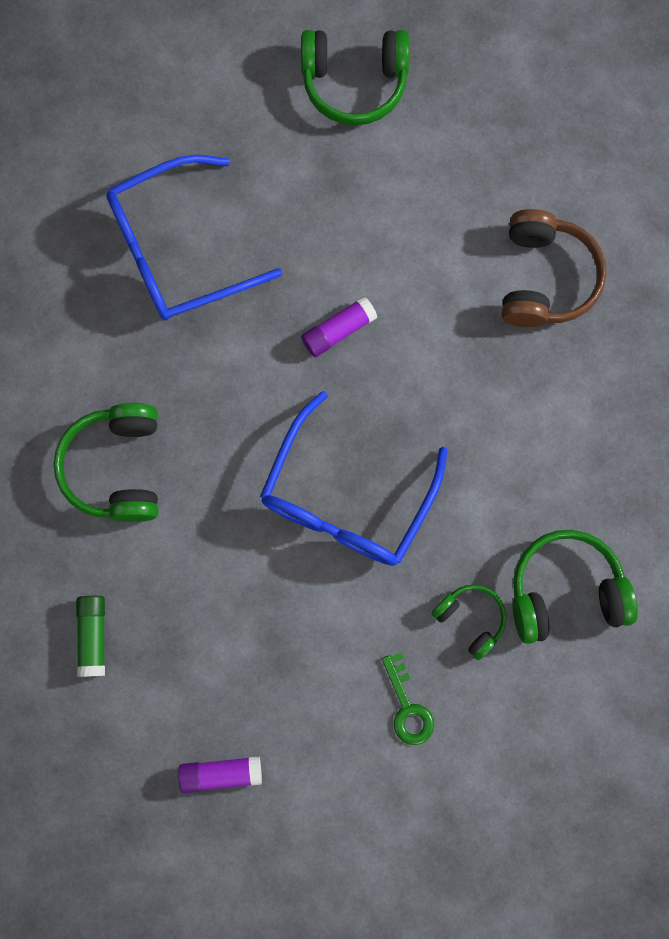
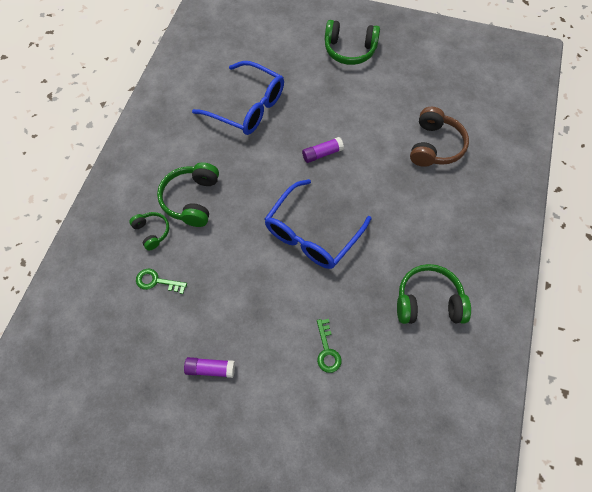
camera: 10 degrees right, 15 degrees down
(93, 636) = (157, 281): green glue stick -> green key
(178, 250) = (247, 107): blue glasses -> blue glasses turned 135 degrees counterclockwise
(470, 619) = (371, 308): green headphones -> green headphones (152, 232)

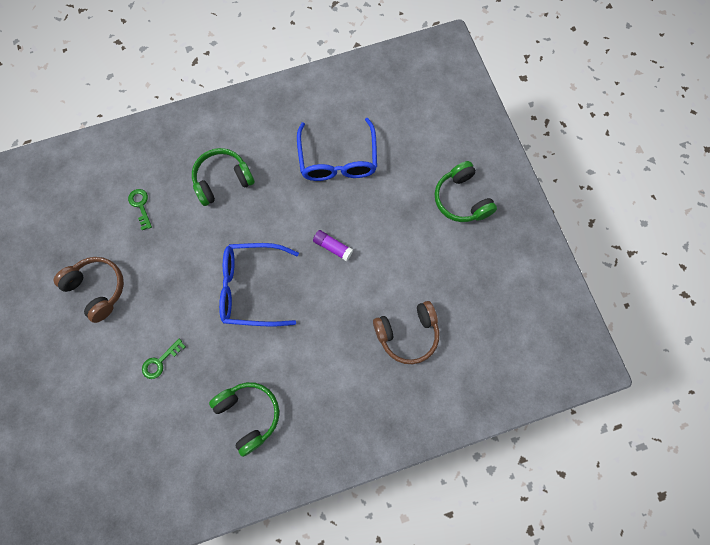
camera: 55 degrees right, 10 degrees up
(152, 232) = (177, 173): green headphones -> none
(210, 369) = (97, 289): purple glue stick -> brown headphones

